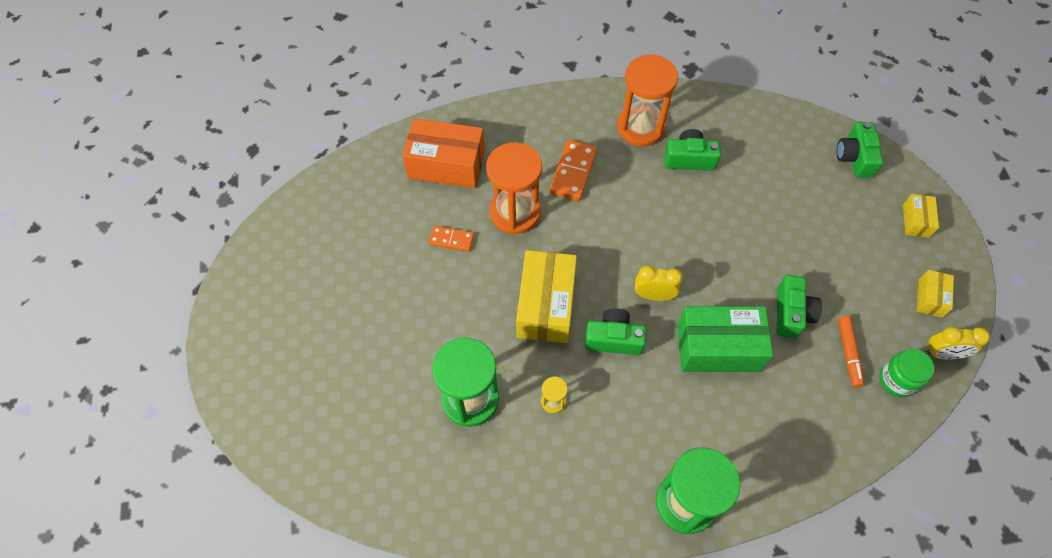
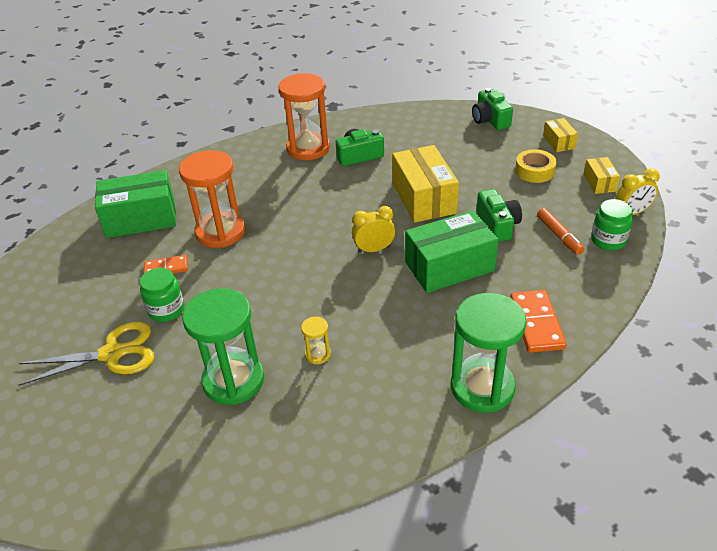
camera: 20 degrees left, 20 degrees down
(377, 324) = (112, 354): none -> yellow scissors
(437, 292) = (166, 310): none -> green jar
(446, 165) = (141, 218): orange box -> green box
(546, 306) = (278, 287): yellow box -> yellow box (423, 198)
(573, 172) = (262, 191): orange domino -> orange domino (536, 323)
(614, 339) = (353, 290): green camera -> none
(867, 253) = (534, 171): none -> yellow tape

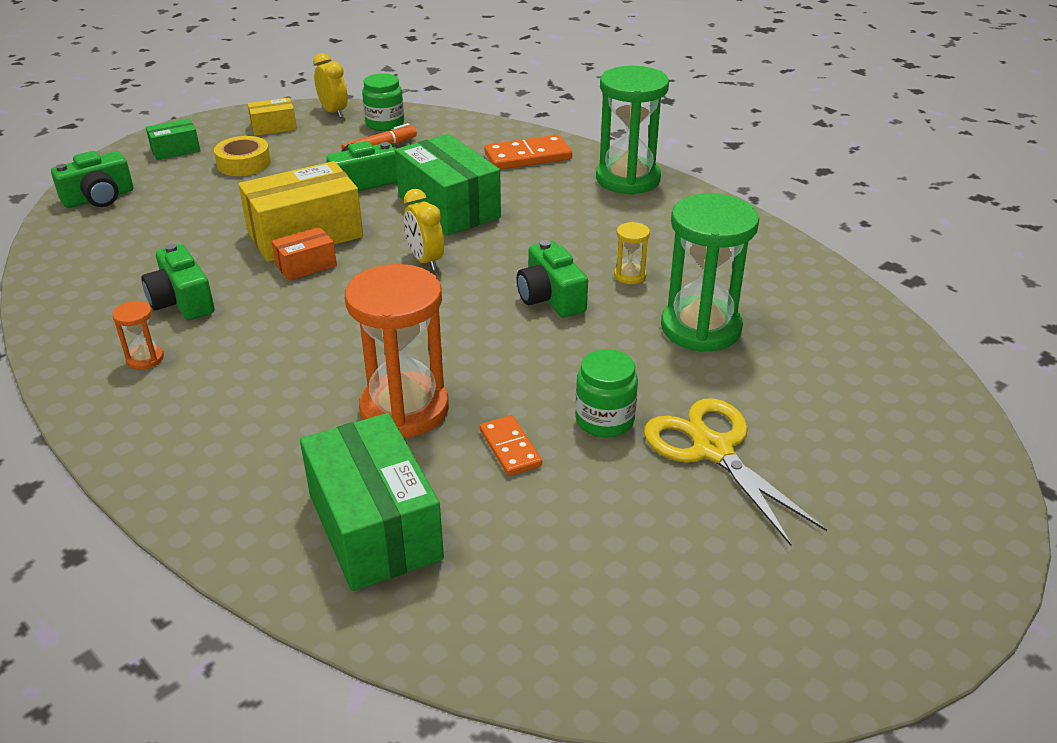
camera: 105 degrees left, 5 degrees down
(305, 305) = (550, 297): none -> green camera
(308, 148) = (145, 359): orange hourglass -> orange hourglass, size x0.43
(384, 198) = (306, 265): none -> orange box
(559, 142) = (175, 150): yellow box -> green box

